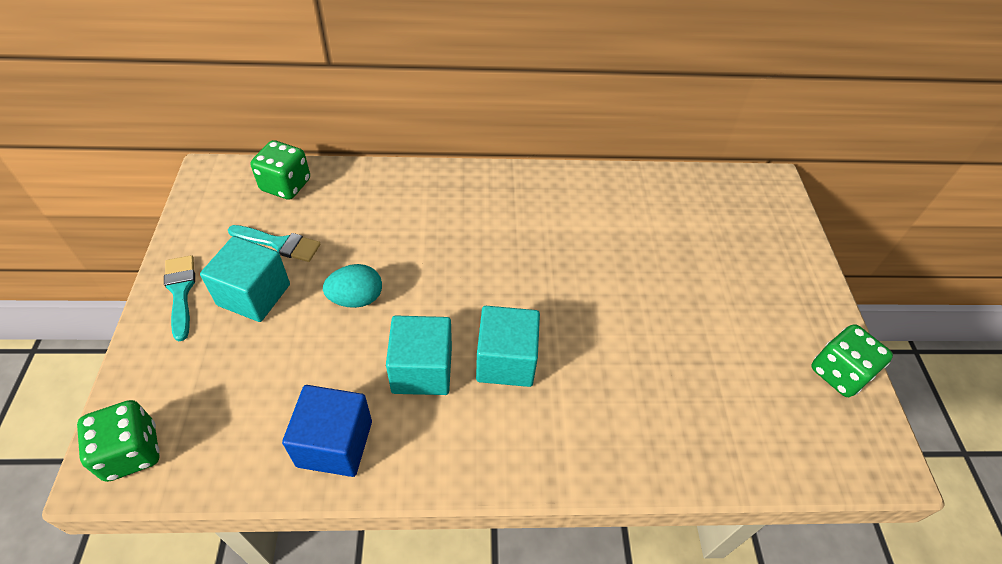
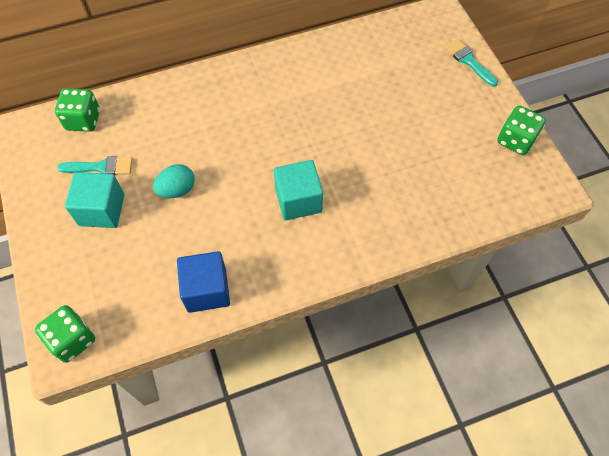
camera: 15 degrees left, 10 degrees up
(180, 292) = (46, 225): turquoise brush -> turquoise brush (468, 61)
(422, 370) = (244, 224): turquoise cube -> none

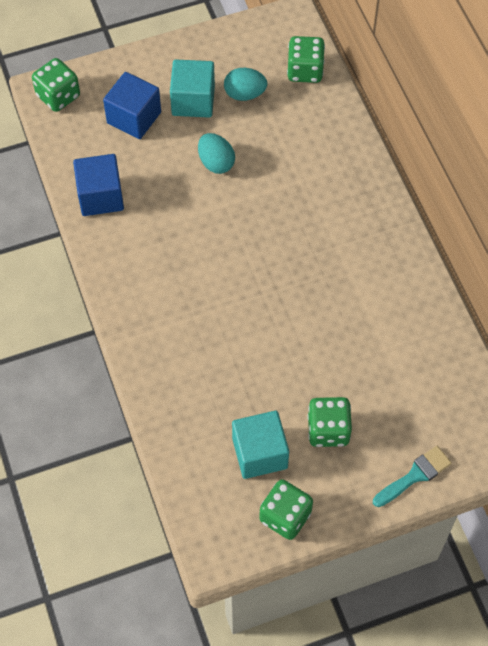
camera: 90 degrees right, 0 degrees up
(101, 167) = (245, 94): turquoise brush -> turquoise egg
(114, 262) = (134, 118): none -> blue cube
(298, 200) = (201, 275): turquoise cube -> turquoise cube (260, 453)
(439, 111) = (328, 430): none -> green dice

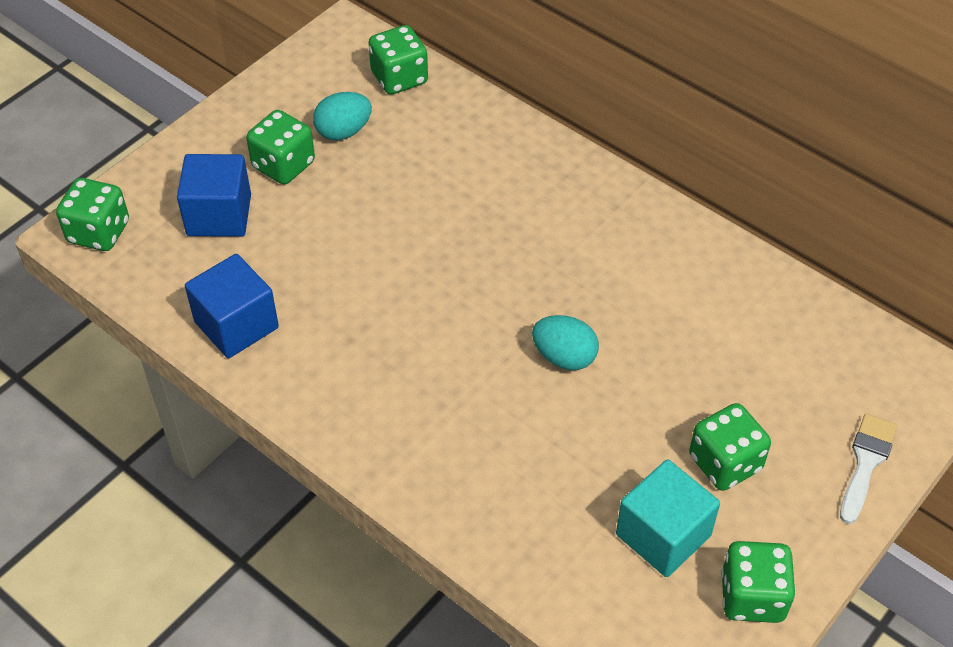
camera: 30 degrees left, 10 degrees down
(193, 101) = (283, 165): turquoise cube -> green dice
(216, 163) = (361, 221): turquoise egg -> turquoise egg (564, 357)
(415, 475) = (866, 462): turquoise brush -> white brush

